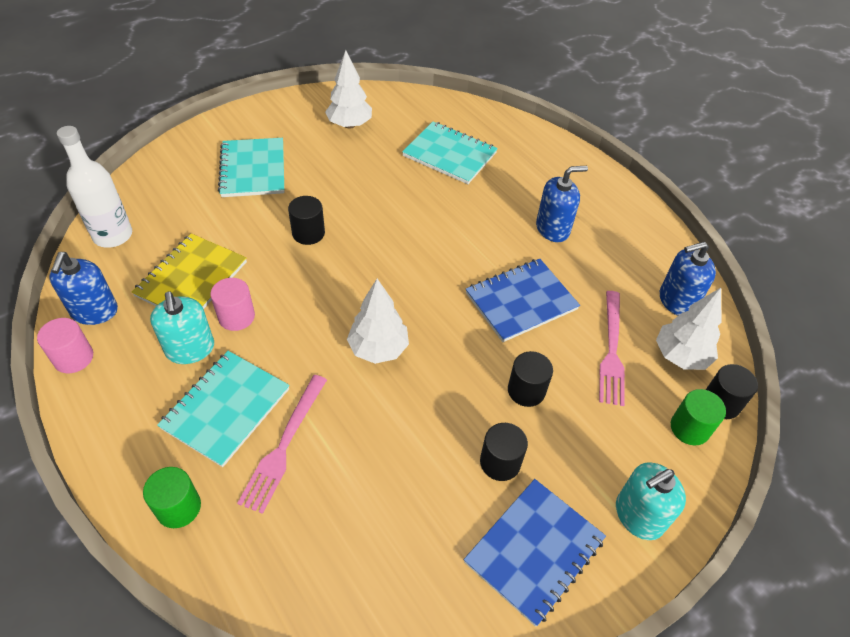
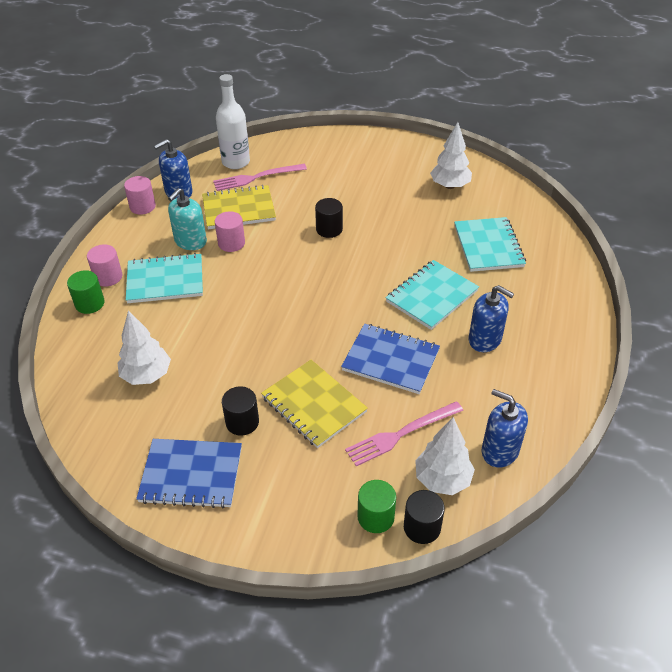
camera: 55 degrees right, 5 degrees down
(154, 462) = (108, 277): none -> pink cylinder
(253, 169) = (352, 175): turquoise notebook -> turquoise notebook (431, 296)
(284, 445) = (164, 318): pink fork -> pink fork (257, 177)
(378, 349) = (272, 315): white tree -> white tree (147, 375)
(526, 390) = (314, 405): black cylinder -> yellow notebook
(638, 515) = (267, 520): turquoise soap dispenser -> none

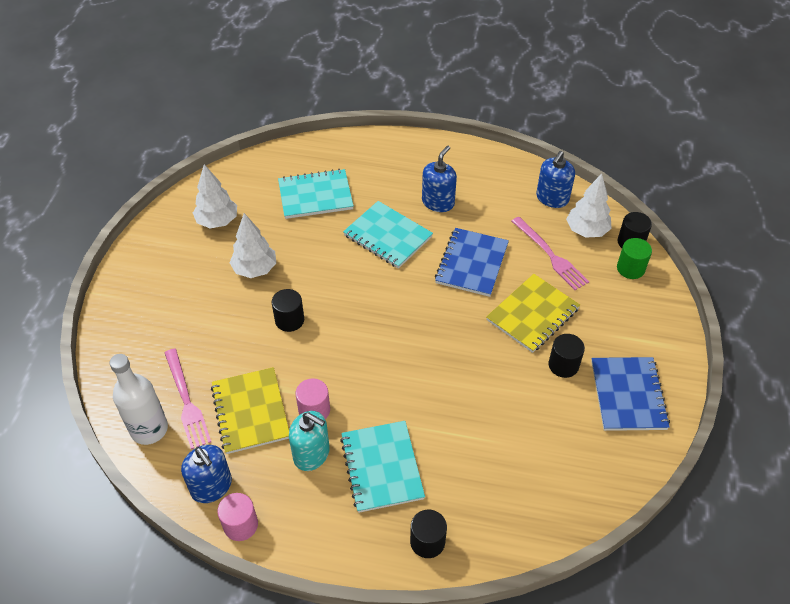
camera: 95 degrees left, 5 degrees up
(90, 303) = (427, 541): green cylinder -> black cylinder
(108, 277) = (380, 533): pink cylinder -> none
(147, 375) = (524, 455): white tree -> white tree (255, 269)

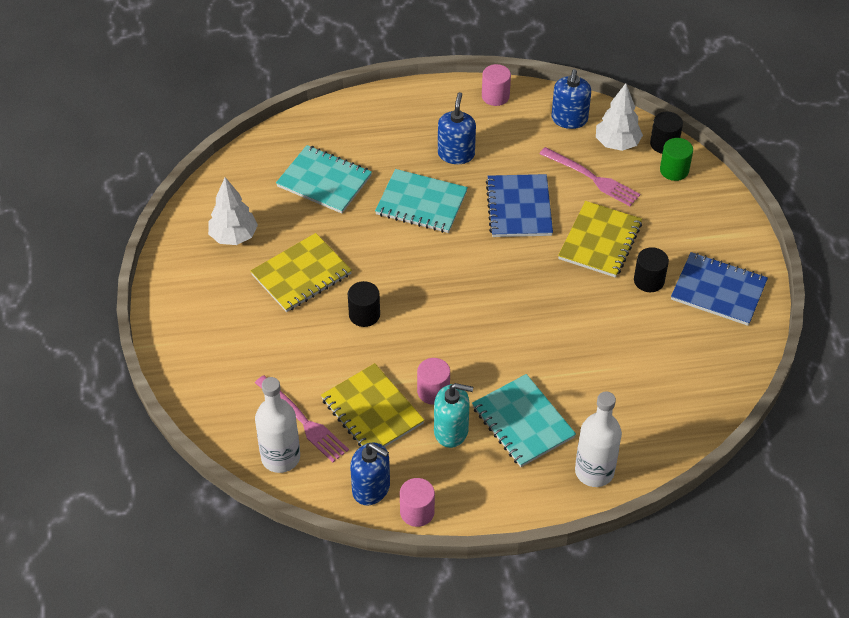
camera: 20 degrees left, 0 degrees up
(255, 269) = (301, 274): white tree -> yellow notebook
(315, 196) = (324, 181): turquoise notebook -> turquoise notebook turned 60 degrees clockwise
(427, 541) = (594, 471): black cylinder -> white bottle
(495, 163) = (495, 96): none -> pink cylinder
(628, 395) = (718, 290): blue notebook -> blue notebook turned 45 degrees counterclockwise

